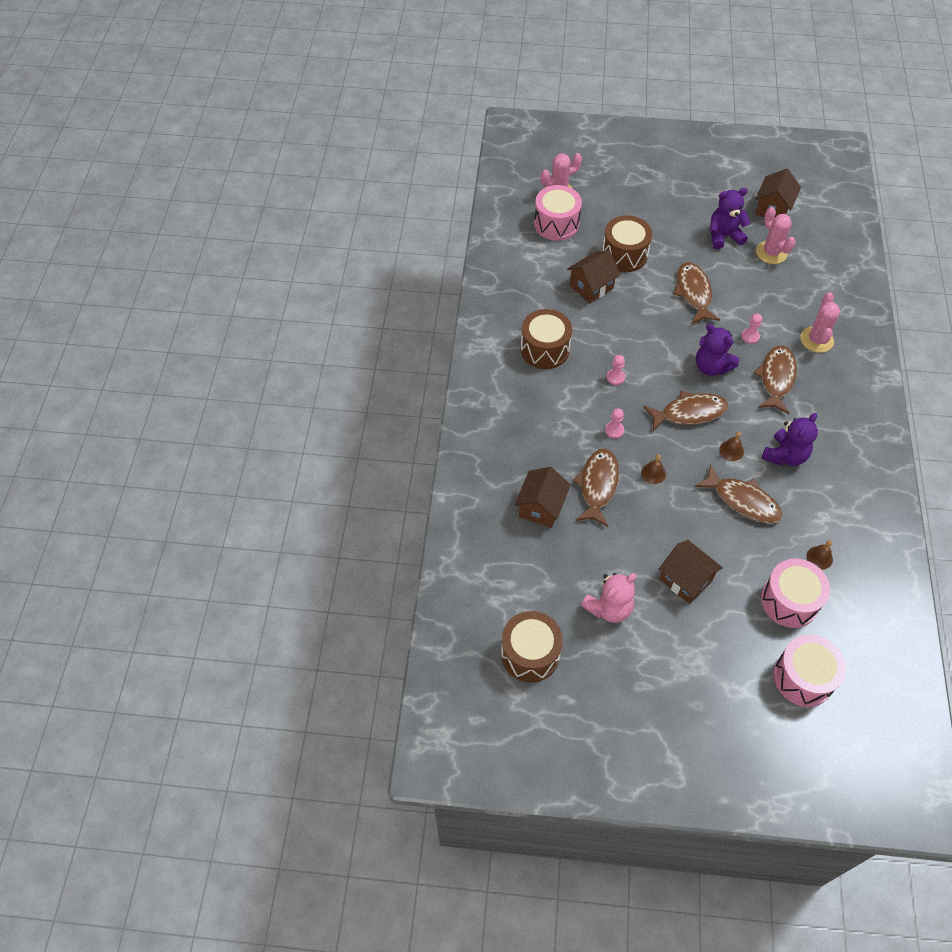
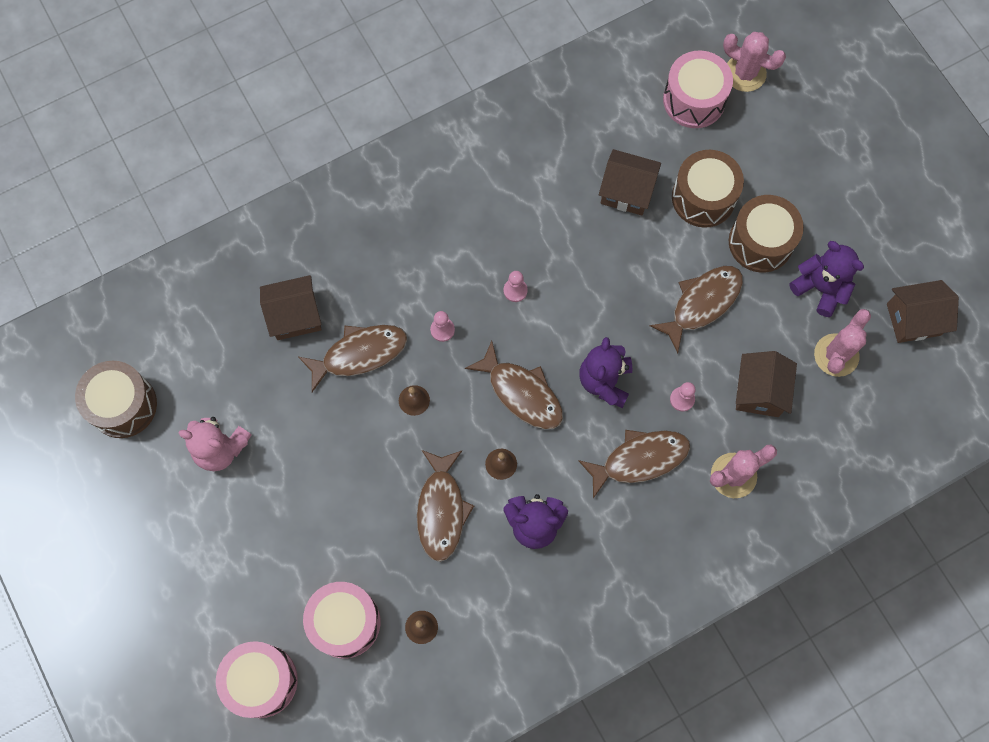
camera: 55 degrees right, 15 degrees up
(545, 349) = (501, 198): brown drum -> brown drum (760, 242)
(685, 580) = (302, 504): brown house -> brown house (759, 392)

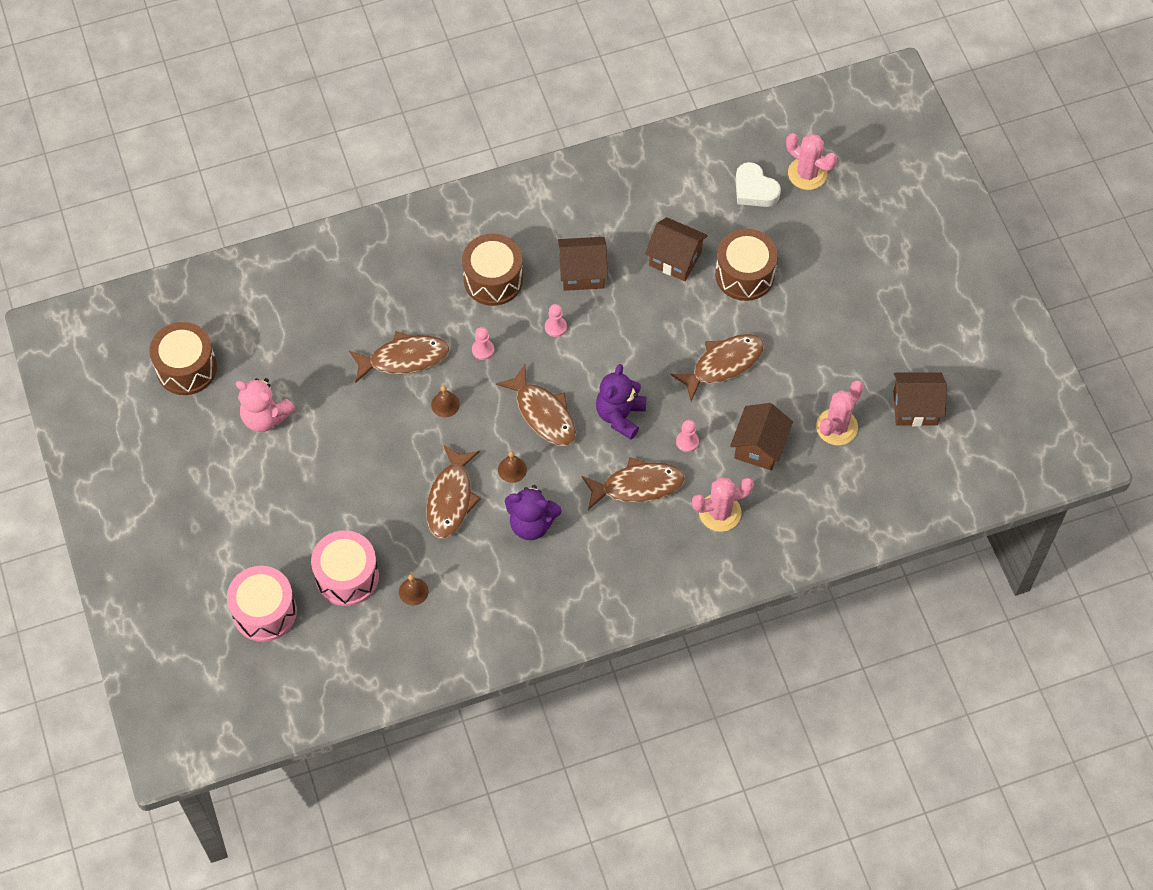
camera: 10 degrees right, 10 degrees down
(295, 316) = (353, 317): brown house -> brown house (582, 273)
(694, 100) = (754, 189): pink drum -> white heart
(760, 242) = (789, 320): brown drum -> brown drum (493, 279)
(820, 288) = (835, 368): purple teddy bear -> none

